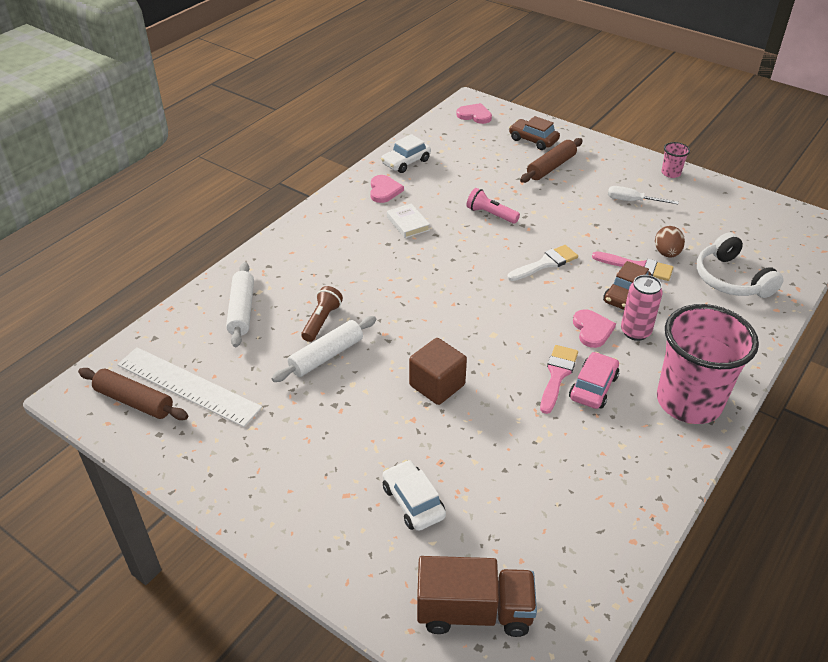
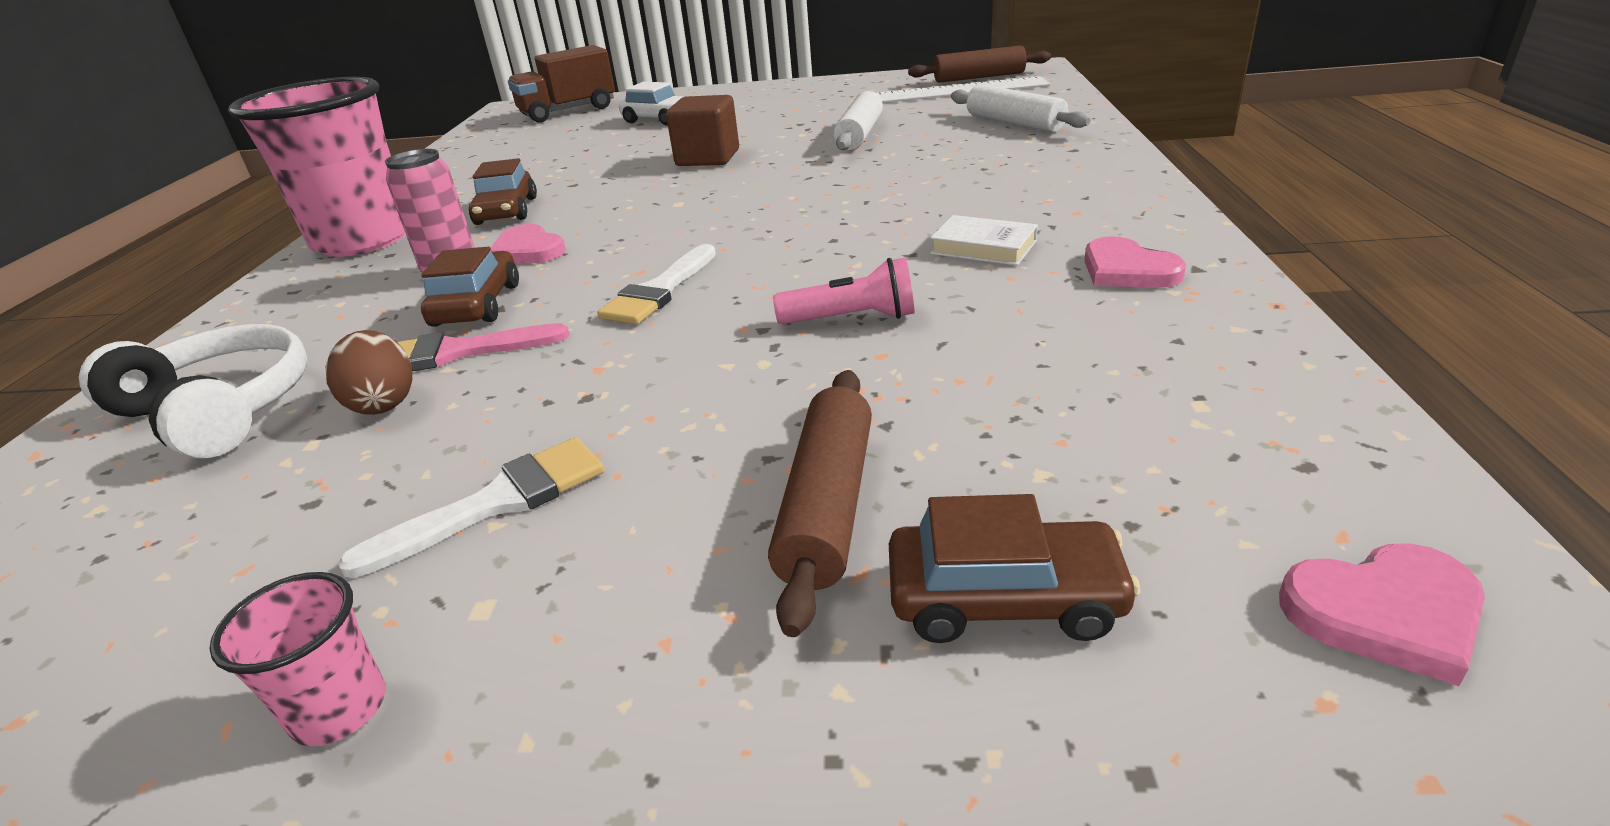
camera: 150 degrees right, 10 degrees down
(321, 321) = (911, 145): brown flashlight -> none
(406, 162) = (1211, 336): white car -> none
(557, 375) = (561, 204): pink brush -> none
(593, 387) = (507, 211): pink car -> brown car
(632, 201) = (496, 503): white screwdriver -> white brush

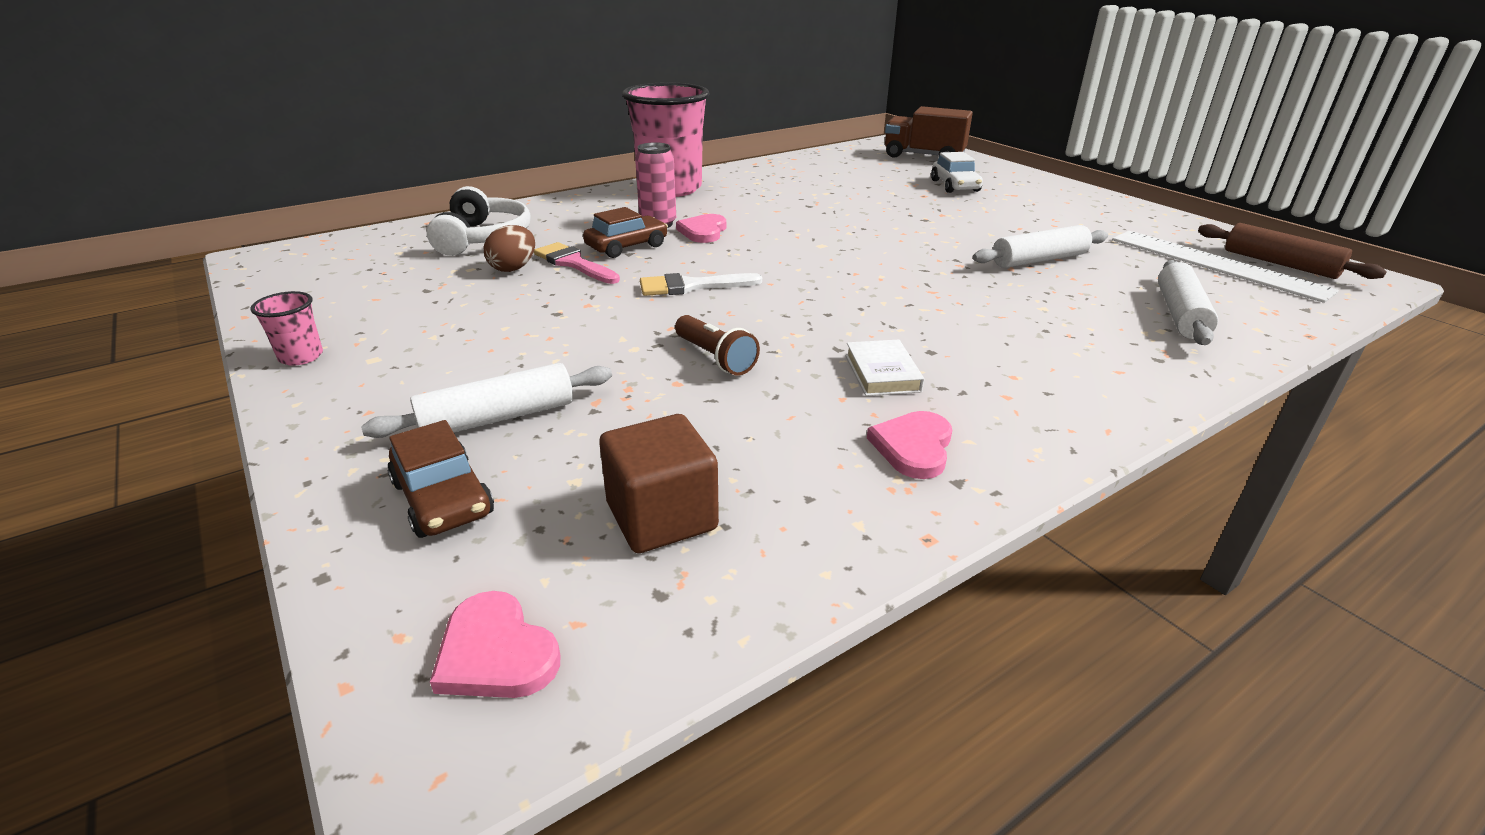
camera: 50 degrees right, 0 degrees up
(496, 503) = (449, 330): white brush -> none
(507, 211) = (747, 205): brown car -> none
(708, 158) = (908, 226): brown cube -> brown cube (661, 517)
(827, 505) = (498, 418): brown rolling pin -> white rolling pin
(852, 319) = (715, 358): pink flashlight -> brown flashlight

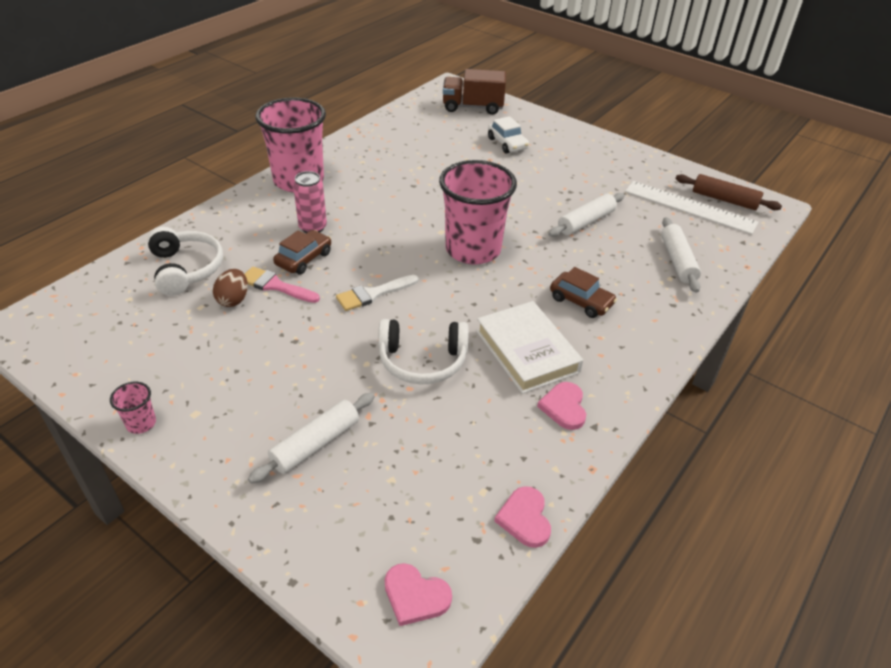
camera: 20 degrees left, 10 degrees up
(443, 498) = (323, 512): brown car -> brown car (581, 301)
(661, 517) = (453, 491): brown cube -> none
(703, 231) = (351, 231): pink heart -> pink heart (525, 518)
(715, 358) = (422, 360): brown flashlight -> white headphones
(856, 265) = (473, 250): none -> pink cup
(882, 373) = (526, 351): white book -> white book, size x1.91

